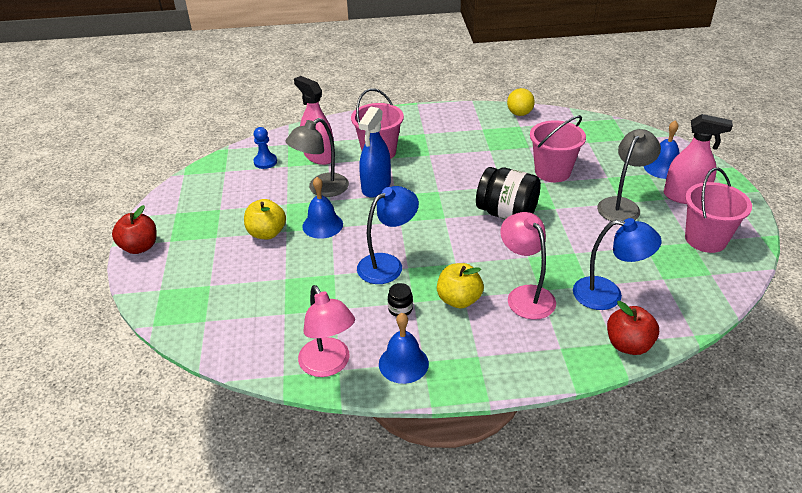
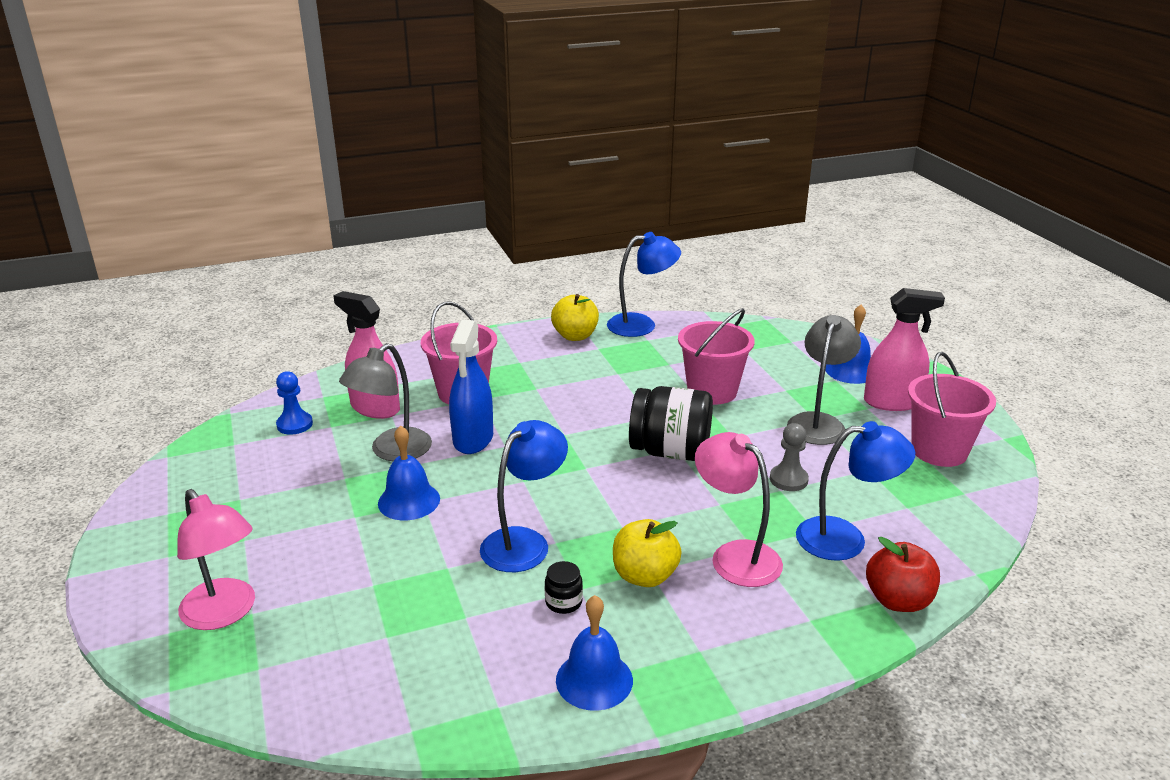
camera: 15 degrees left, 10 degrees down
(140, 247) = (118, 572): red apple -> none
(267, 233) = (325, 523): yellow apple -> yellow apple (575, 336)
(328, 365) = (480, 703): pink lamp -> pink lamp (225, 613)
(519, 114) = (641, 325): yellow ball -> blue lamp
(583, 246) = (788, 479): none -> grey pawn

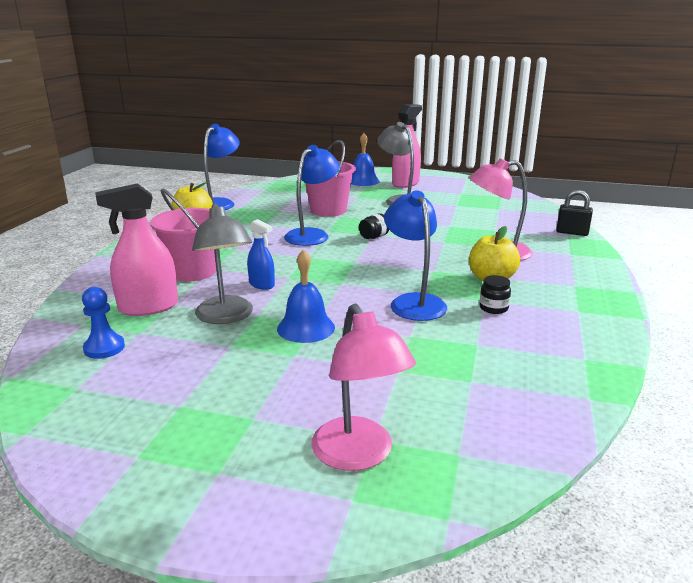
camera: 55 degrees left, 5 degrees down
(225, 613) = (359, 455): pink lamp -> pink lamp turned 75 degrees clockwise
(473, 439) = (262, 284): blue spray bottle -> blue spray bottle, size x0.58
(594, 680) = (580, 321): blue bell -> none
(670, 452) = (374, 237): black jar -> black jar, size x0.44
(788, 479) = (442, 221): grey pawn -> none
(845, 538) = (510, 226): blue lamp -> blue lamp (312, 235)
(898, 600) = (572, 233): red apple -> black padlock
(939, 451) = (460, 189): pink bucket -> none

